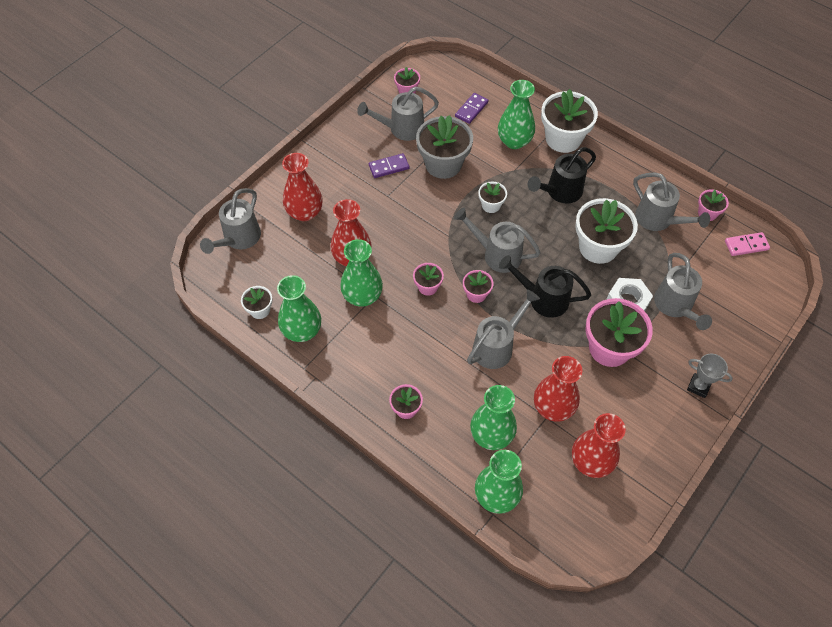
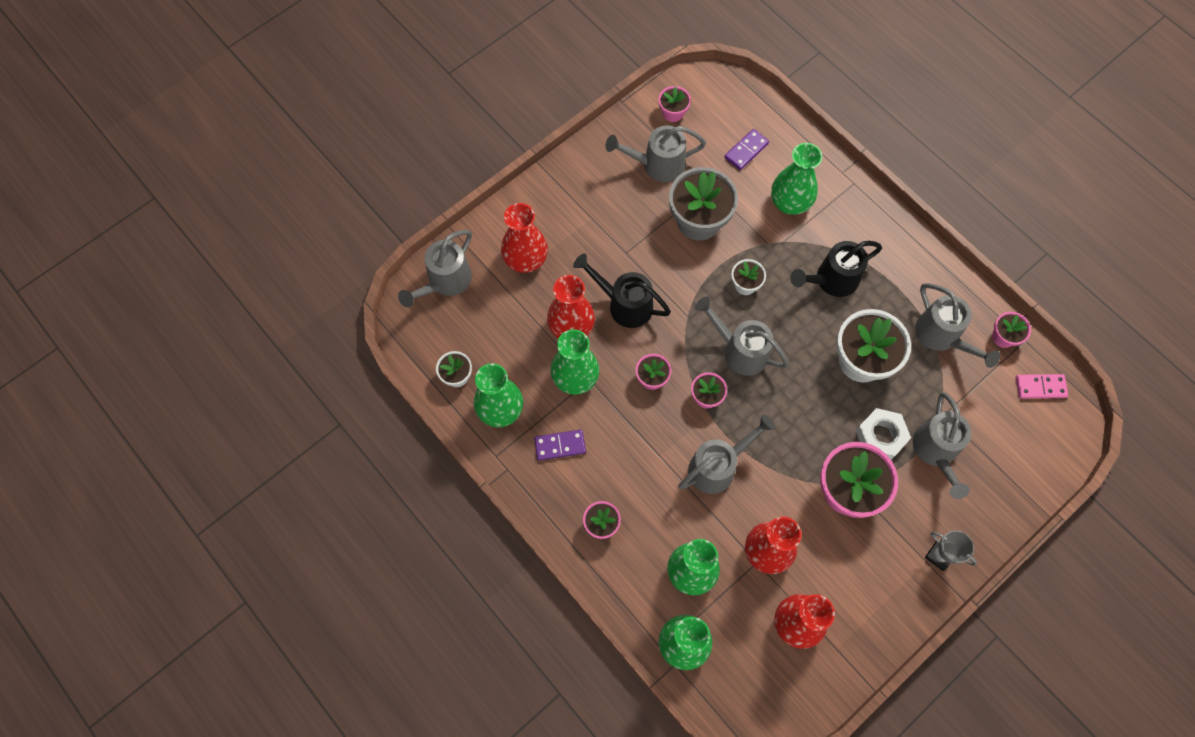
camera: 10 degrees right, 10 degrees up
(389, 167) = (633, 214): purple domino -> purple domino (560, 446)
(543, 298) = (782, 416): black watering can -> black watering can (624, 304)
(563, 139) = (850, 208): white flower pot -> none

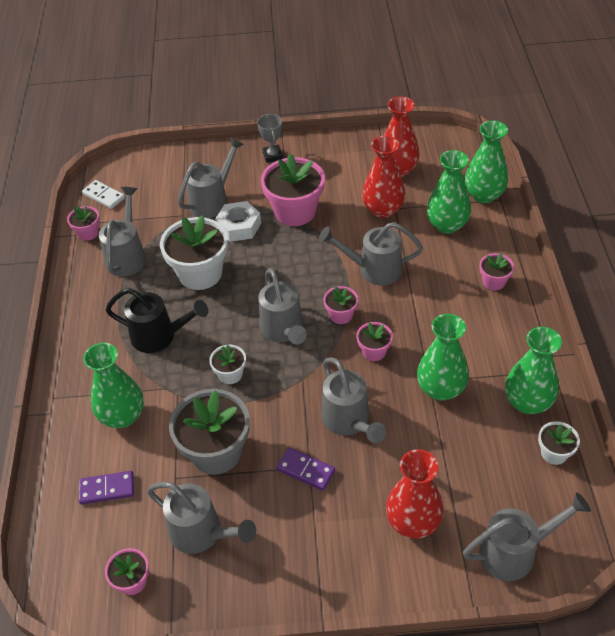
camera: 140 degrees left, 20 degrees down
(560, 446) = (491, 348): purple domino -> purple domino (306, 470)
(571, 327) = (413, 431): red vase -> none
(624, 304) = (349, 422): black watering can -> grey watering can
(1040, 387) = (103, 196): pink domino -> white domino

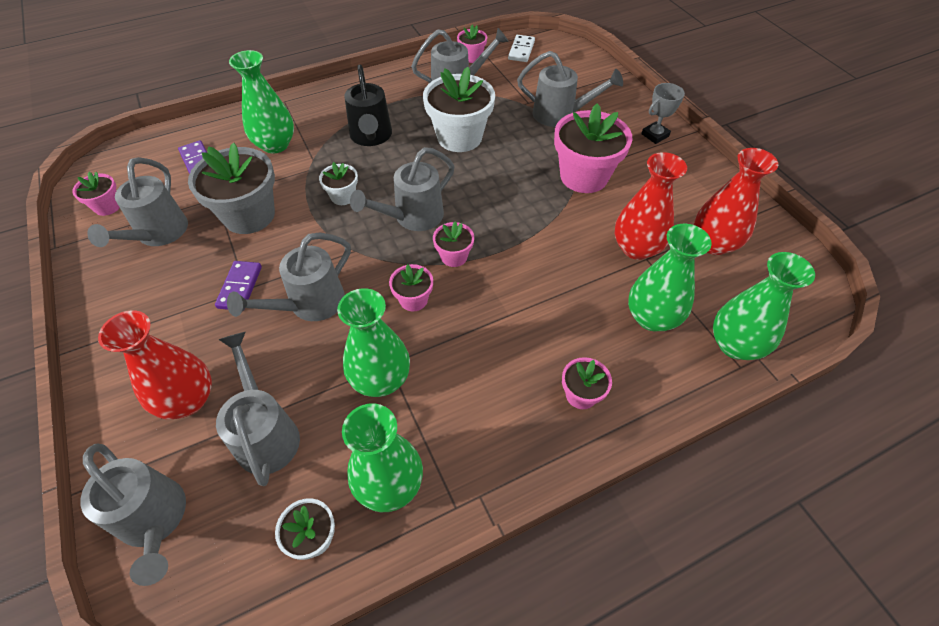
camera: 65 degrees right, 5 degrees up
(239, 226) = (536, 143): white nut -> none
(373, 269) = (535, 265): grey watering can -> grey watering can (266, 433)

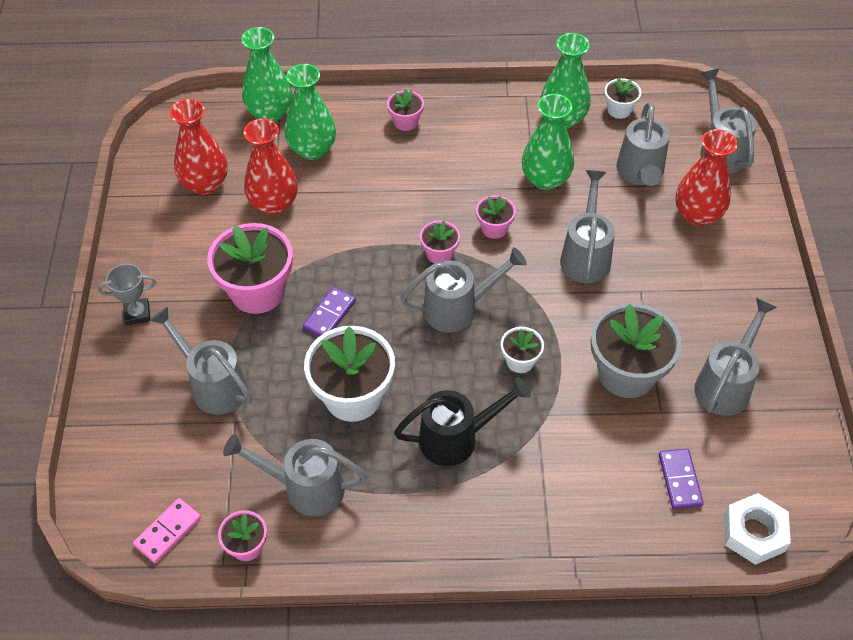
camera: 155 degrees left, 0 degrees up
(107, 206) = (786, 446): pink flower pot -> none
(141, 149) = (754, 533): none -> white nut
(240, 287) = (646, 294): purple domino -> purple domino (329, 314)
(275, 145) = (579, 472): green vase -> none
(309, 305) = (586, 255): grey watering can -> grey watering can turned 60 degrees counterclockwise
(371, 137) = (457, 438): black watering can -> black watering can turned 60 degrees clockwise
(521, 50) = (168, 532): white domino -> pink domino

